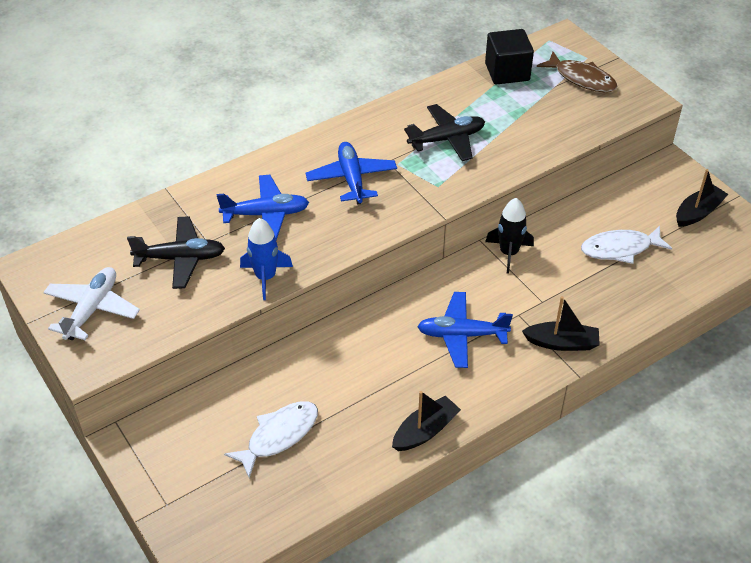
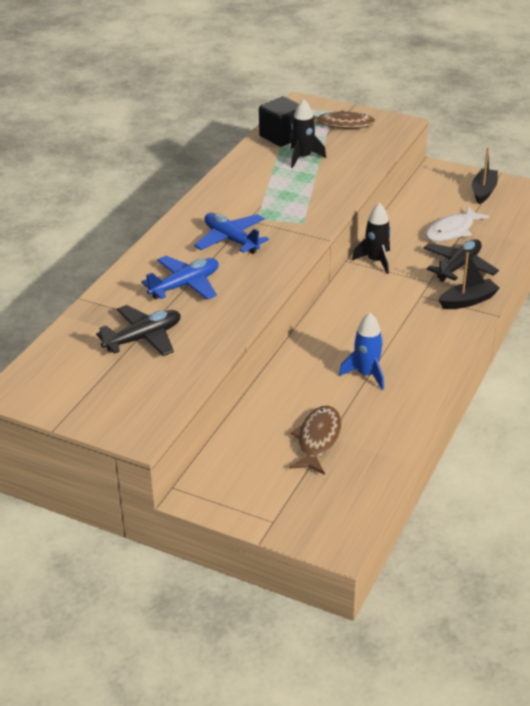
camera: 30 degrees left, 10 degrees down
(92, 309) = (102, 399): white plane -> none
(265, 277) = (228, 324): blue rocket -> blue rocket (366, 374)
(279, 436) = (318, 440): white fish -> brown fish
(425, 431) = (425, 391): black boat -> none
(447, 139) = (279, 191): black plane -> black plane (459, 267)
(462, 335) = (392, 323): blue plane -> none
(506, 106) = (303, 157): none -> black rocket

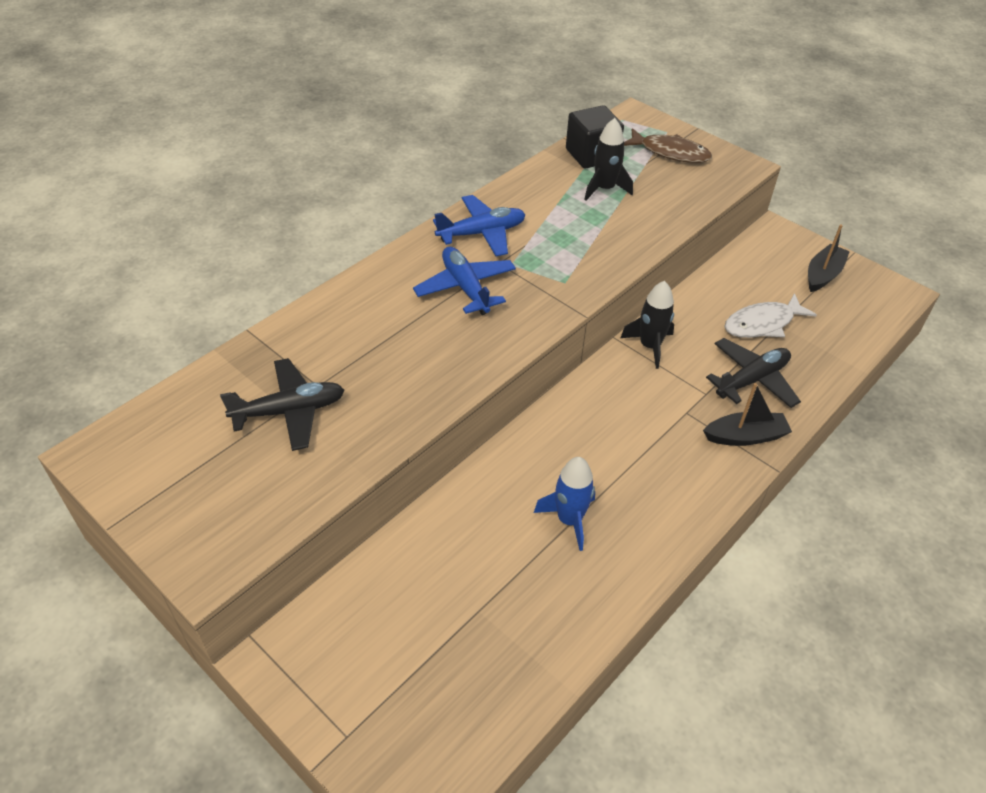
camera: 15 degrees right, 10 degrees up
(185, 285) = (379, 342): blue plane -> blue plane (481, 233)
(318, 440) = (463, 612): brown fish -> none

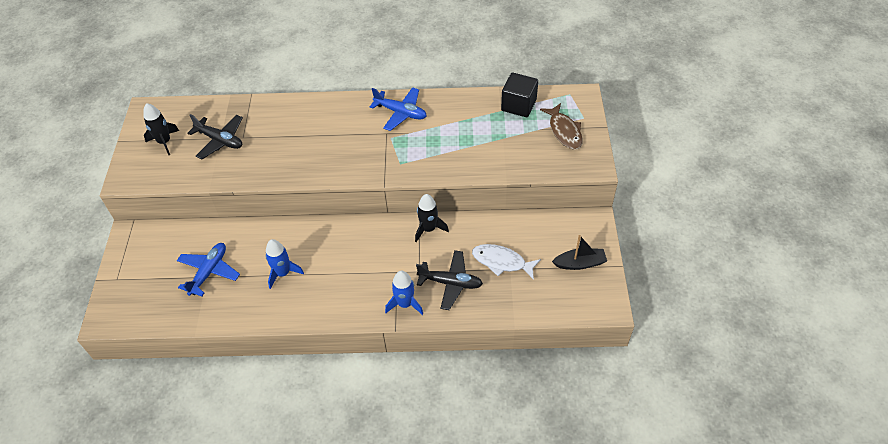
camera: 50 degrees right, 5 degrees up
(465, 288) = (355, 135): blue plane -> blue plane (209, 272)
(604, 189) = (494, 129): black rocket -> black rocket (164, 142)
(745, 436) = (405, 304): black boat -> blue rocket

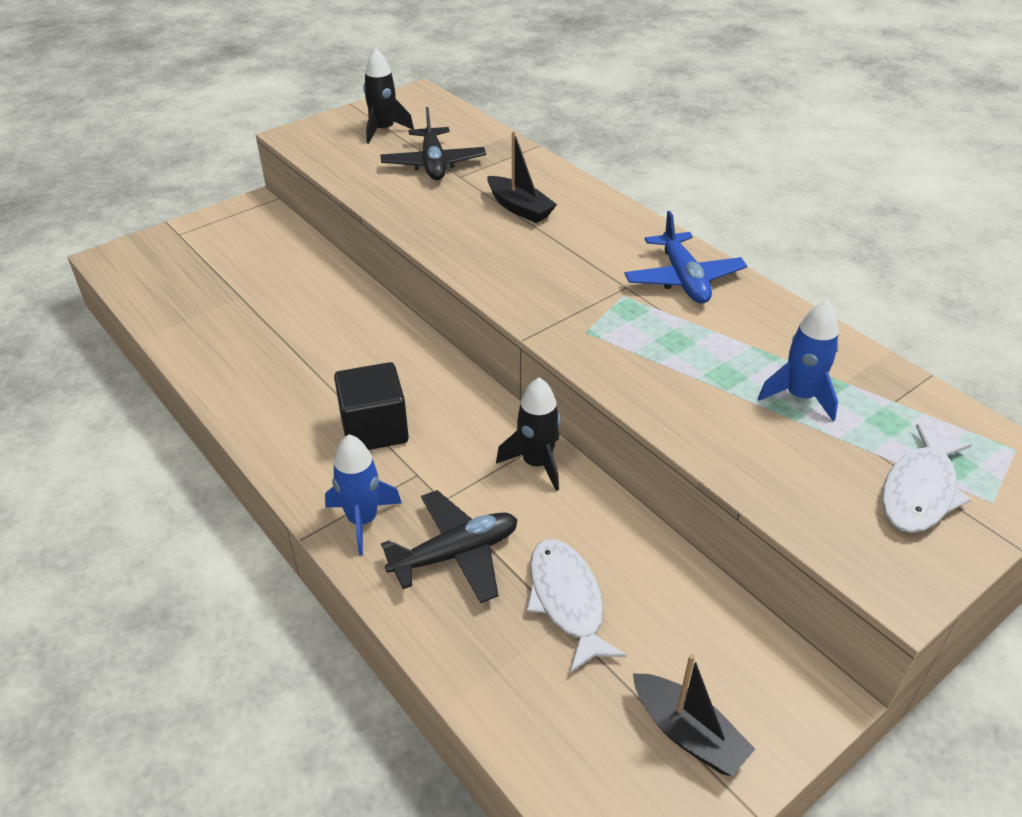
camera: 50 degrees right, 10 degrees down
(209, 272) = (250, 295): blue plane -> none
(283, 273) = (306, 358): blue rocket -> blue rocket (800, 396)
(293, 132) = (519, 208): none -> black boat
(450, 283) = (455, 554): black plane -> black plane turned 90 degrees counterclockwise
(518, 105) = (887, 396): black cube -> black cube (374, 429)
(564, 131) = (920, 491): brown fish -> white fish

